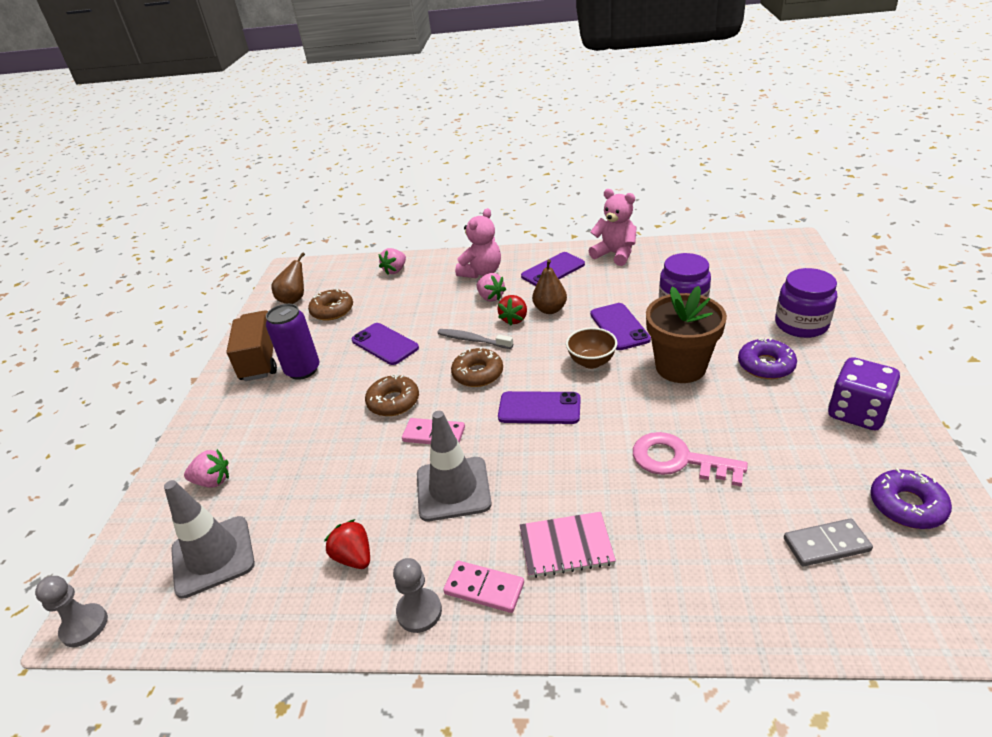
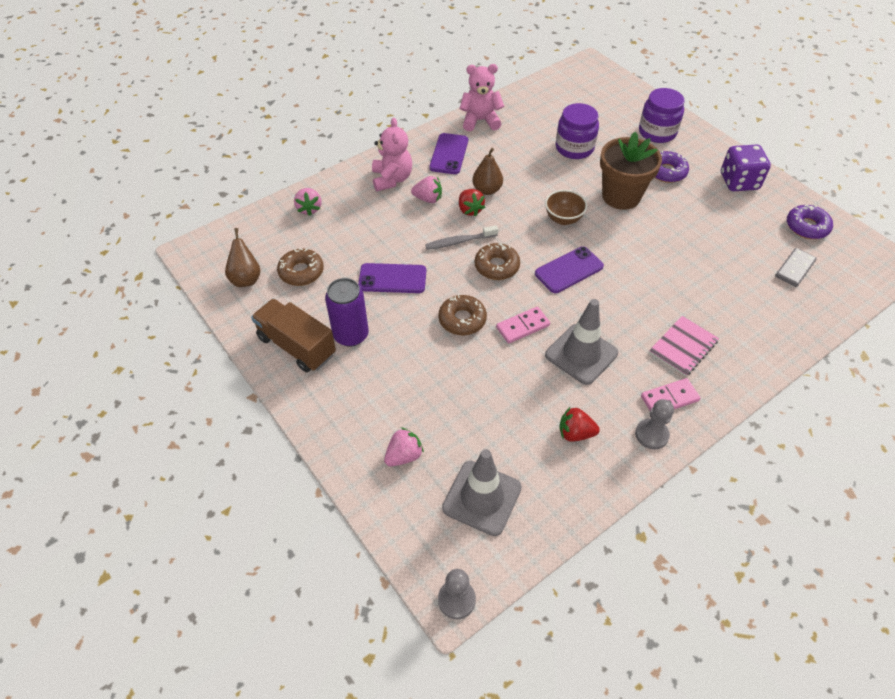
camera: 45 degrees left, 15 degrees up
(619, 327) = (551, 182): purple phone -> none
(678, 460) = (684, 260): pink key -> none

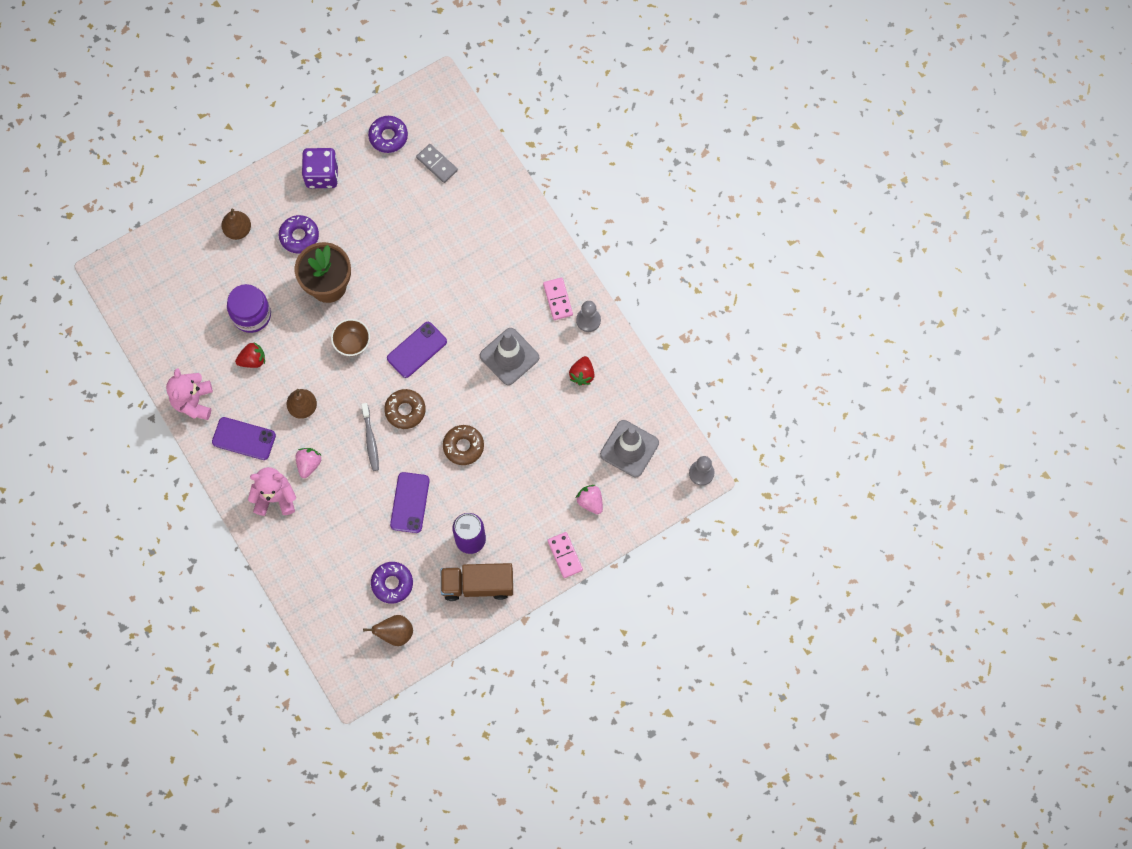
camera: 85 degrees left, 20 degrees up
(297, 346) = (478, 585): brown truck -> brown truck turned 45 degrees clockwise
(301, 272) = (392, 583): brown donut -> purple donut
(309, 209) = (308, 578): pink strawberry -> none
(470, 210) = (329, 426): red strawberry -> red strawberry (253, 360)
(522, 326) = (476, 398): pink domino -> pink domino (565, 555)
(569, 270) = (417, 350): purple phone -> purple phone turned 75 degrees clockwise
(657, 132) = (238, 230): purple jar -> brown pear
(683, 347) = (510, 276): pink notebook -> none

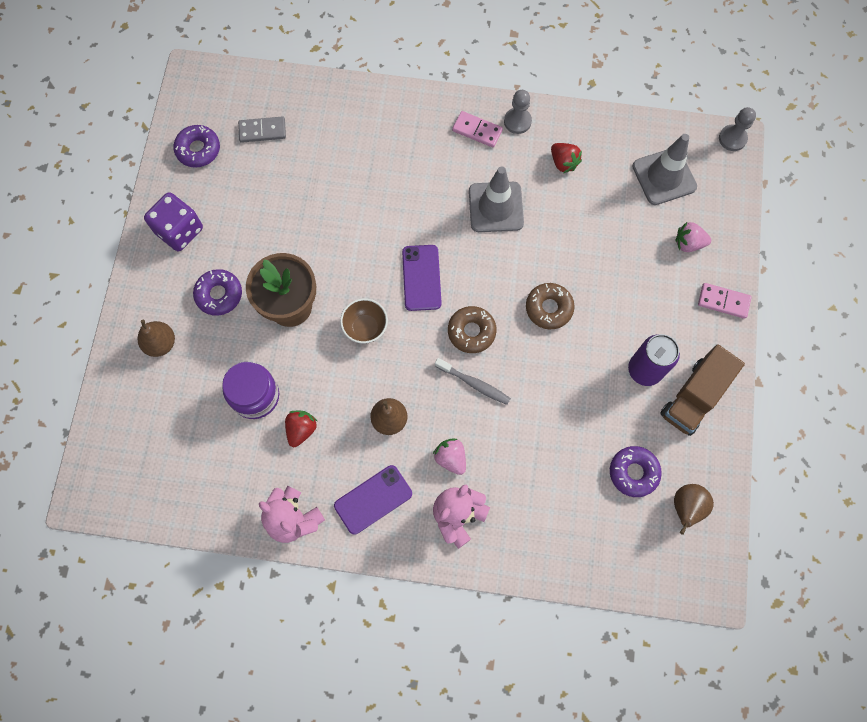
camera: 50 degrees left, 0 degrees up
(410, 502) = (565, 395): purple phone -> none

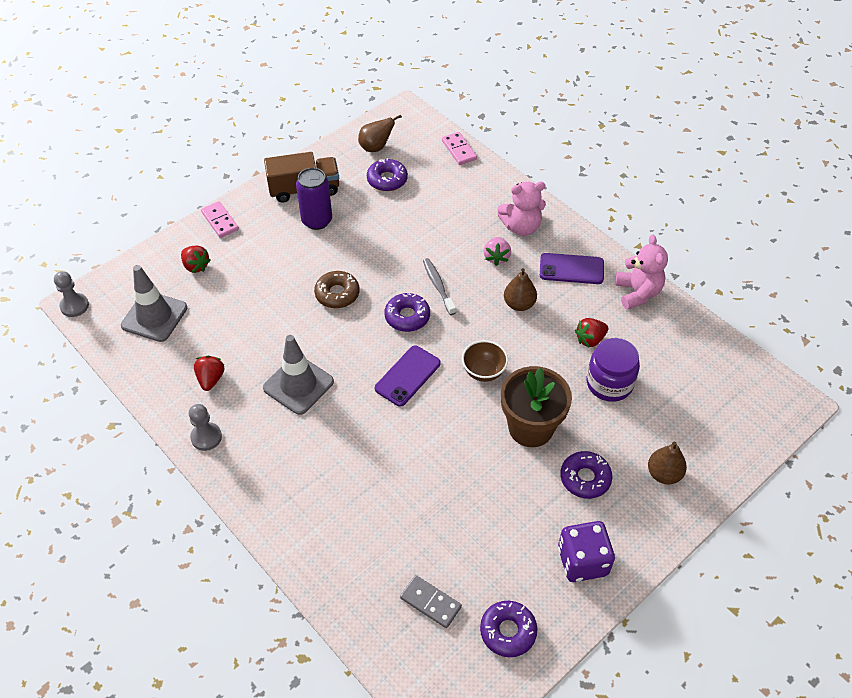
camera: 140 degrees left, 20 degrees down
(471, 332) = (407, 316): brown donut -> purple donut
(477, 130) = (245, 455): pink domino -> pink domino (458, 150)
(688, 243) = (196, 266): pink strawberry -> red strawberry

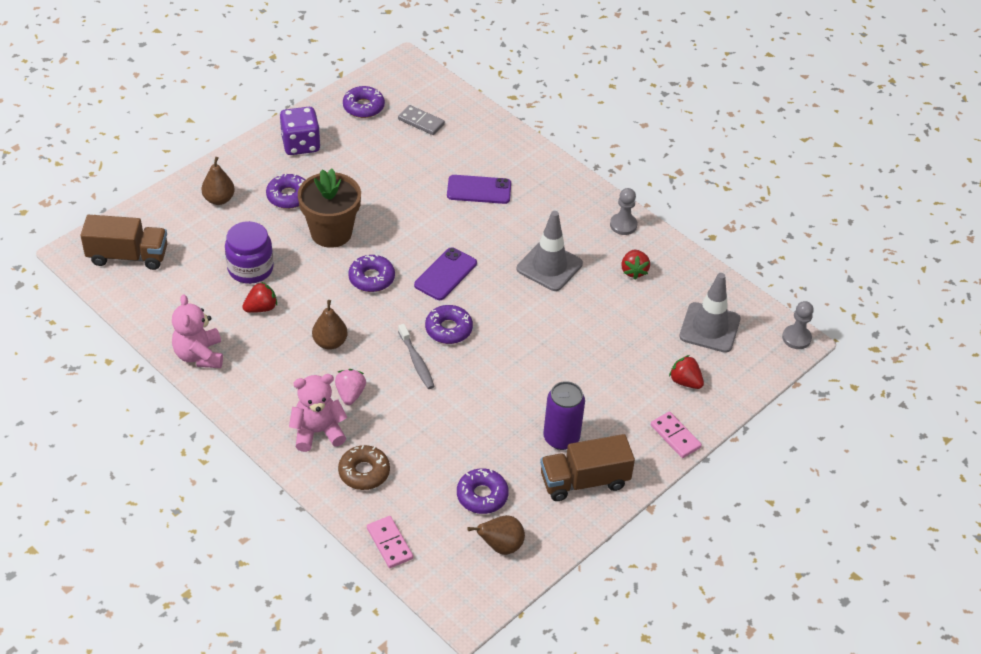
camera: 175 degrees right, 5 degrees down
(337, 294) = (524, 352): brown donut -> brown donut (364, 472)
(483, 372) = (371, 278): brown bowl -> purple donut
(571, 269) = (267, 381): purple phone -> purple phone (479, 190)
(740, 399) = (128, 256): none -> brown truck

